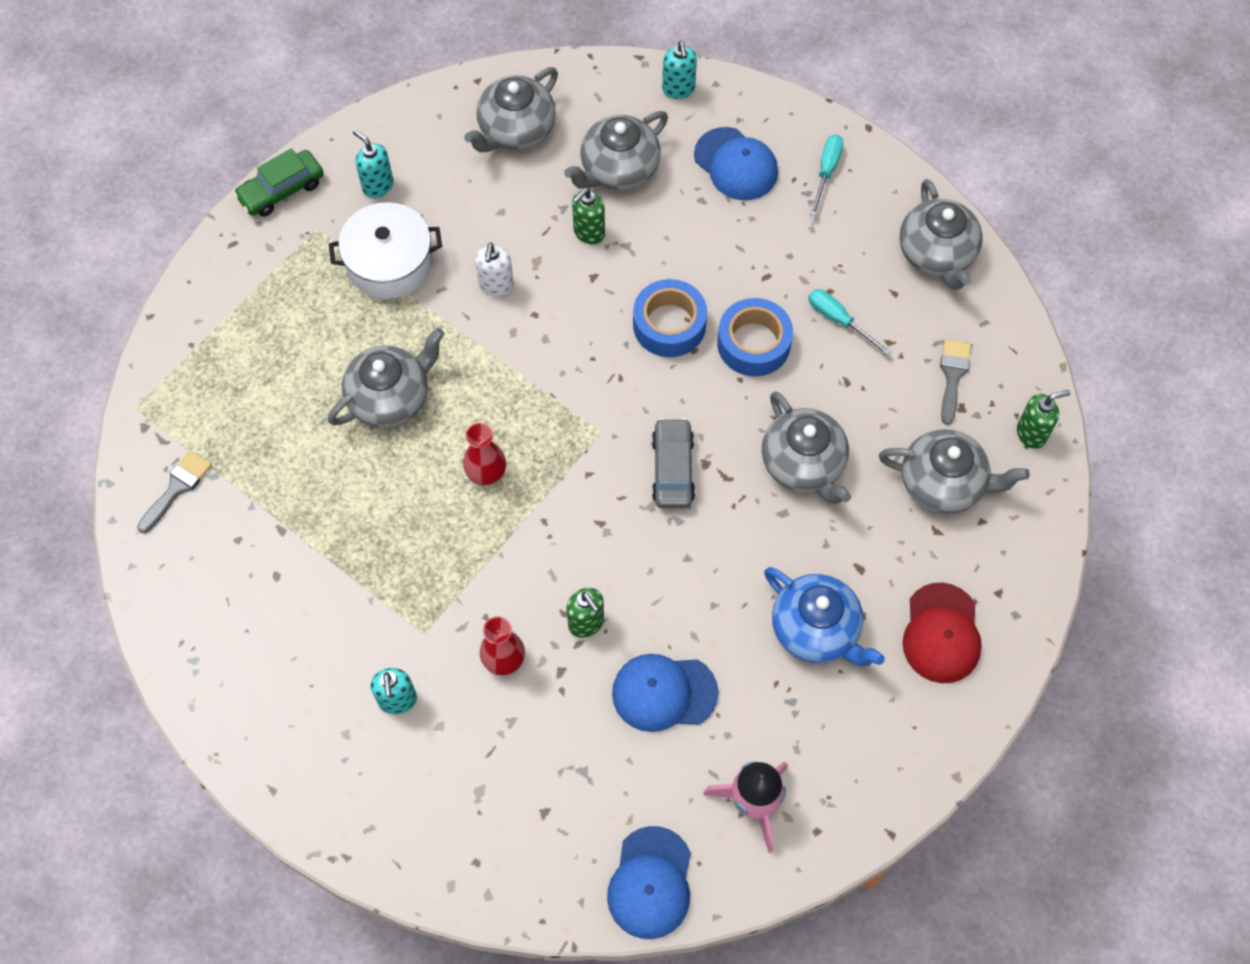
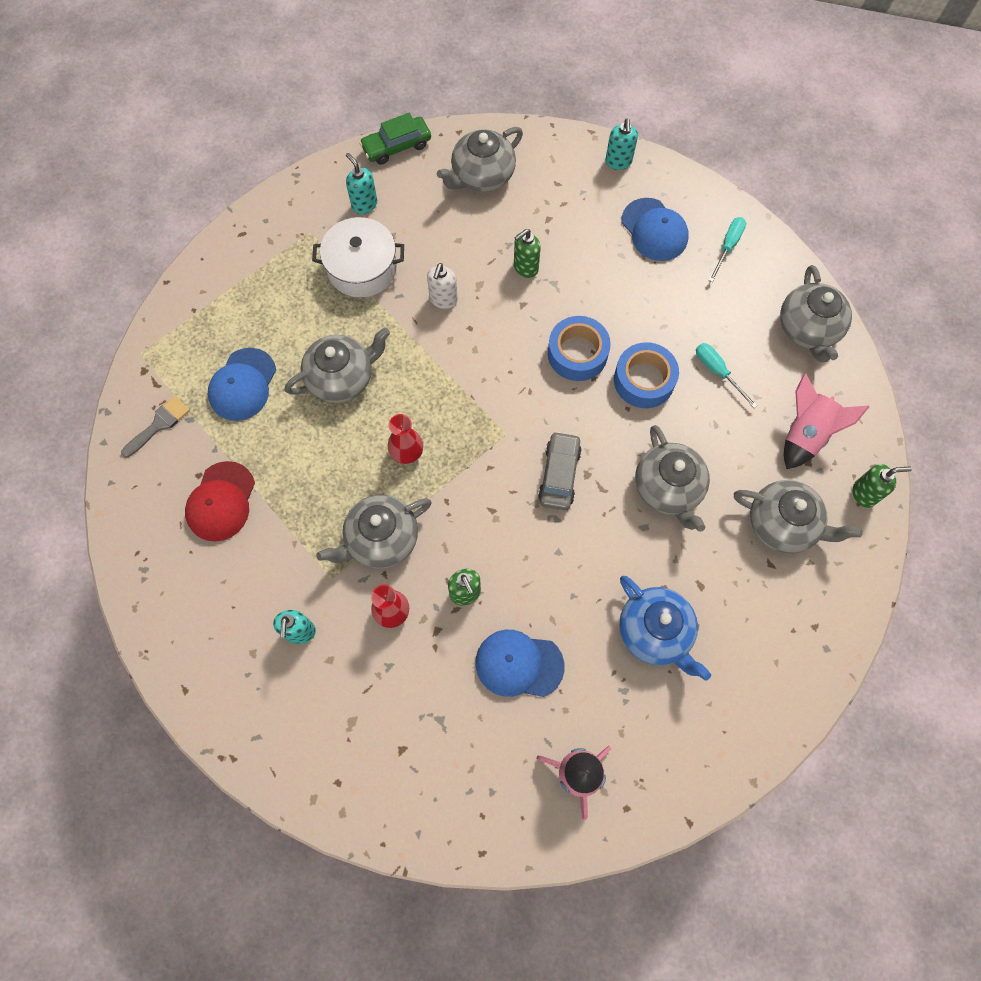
camera: 10 degrees right, 5 degrees up
(281, 190) = (288, 196): green car -> green car (396, 146)
(618, 169) = (558, 220): grey teapot -> grey teapot (381, 539)
(650, 883) = (478, 828): blue cap -> blue cap (242, 384)
(941, 633) = (760, 654): red cap -> red cap (221, 501)
(952, 376) = (805, 434): grey brush -> pink rocket

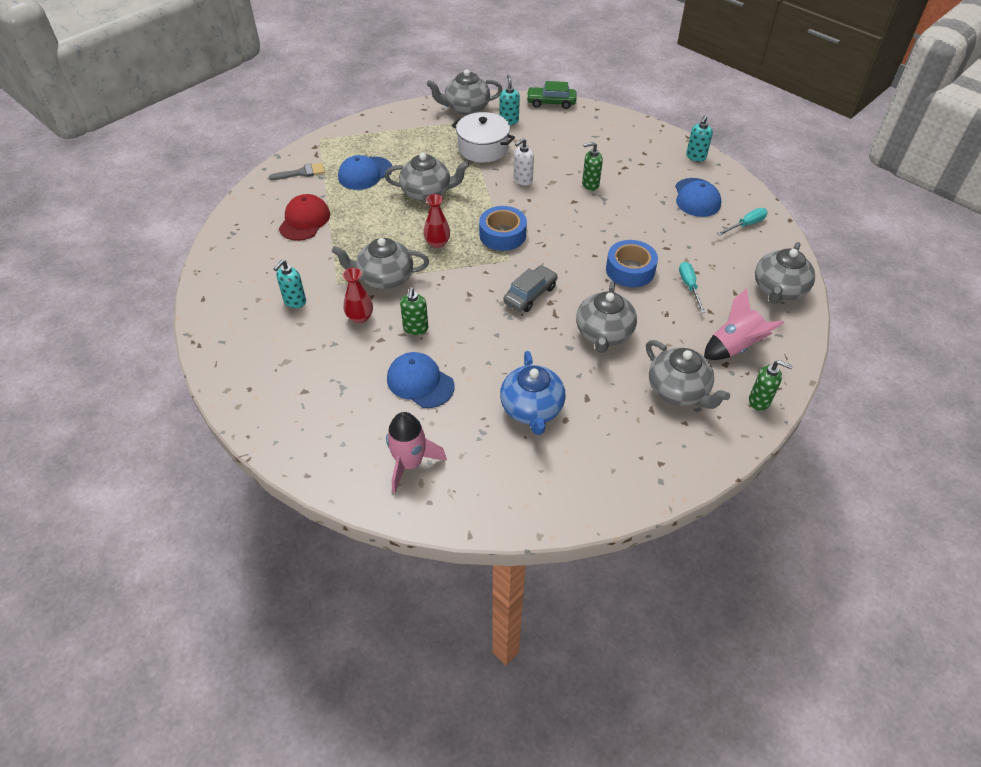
camera: 30 degrees right, 20 degrees down
(221, 501) = (304, 220): red cap -> red cap turned 150 degrees clockwise
(482, 176) = (595, 133): grey teapot -> grey teapot (466, 108)
(577, 353) = (592, 239): blue tape -> blue tape (502, 235)

